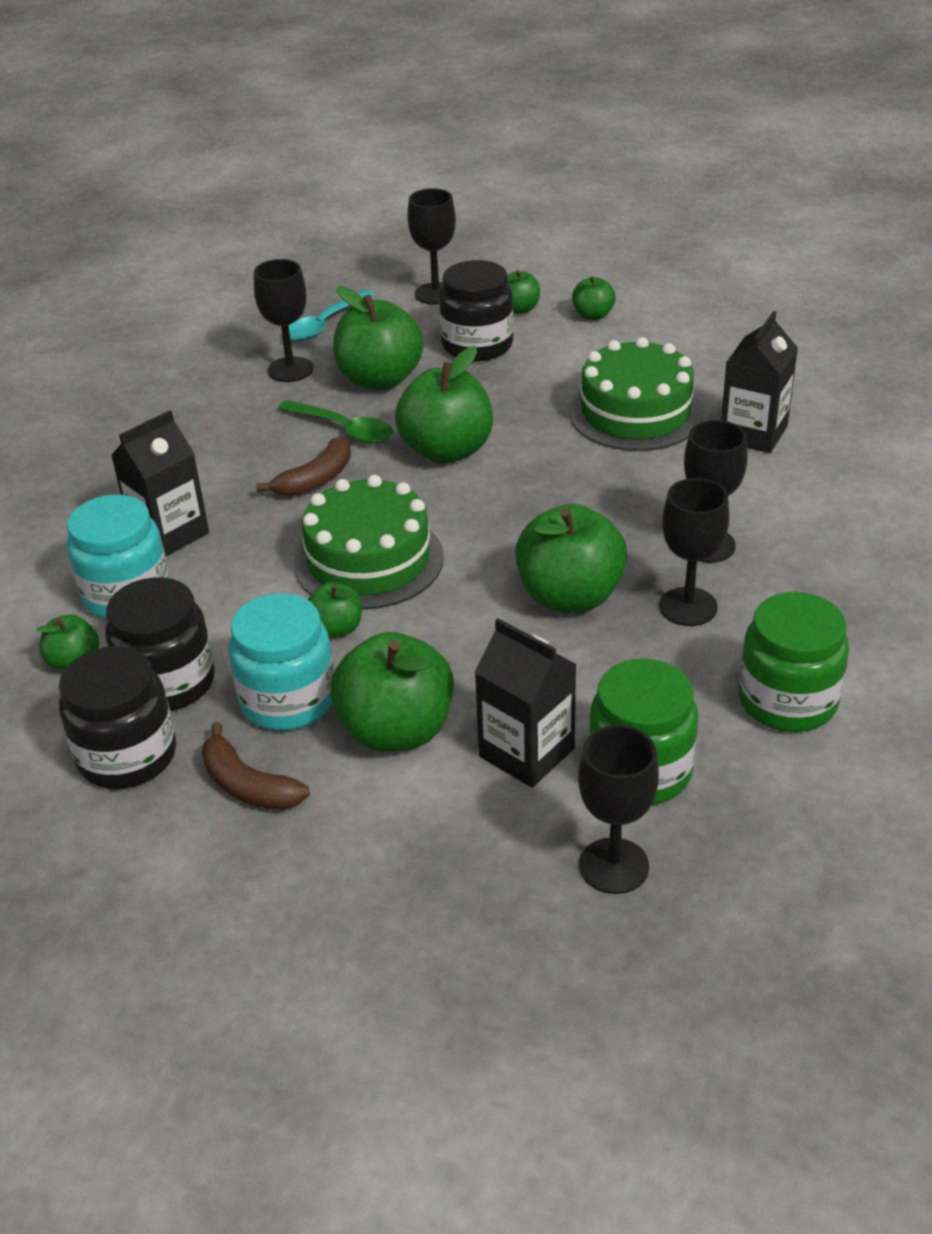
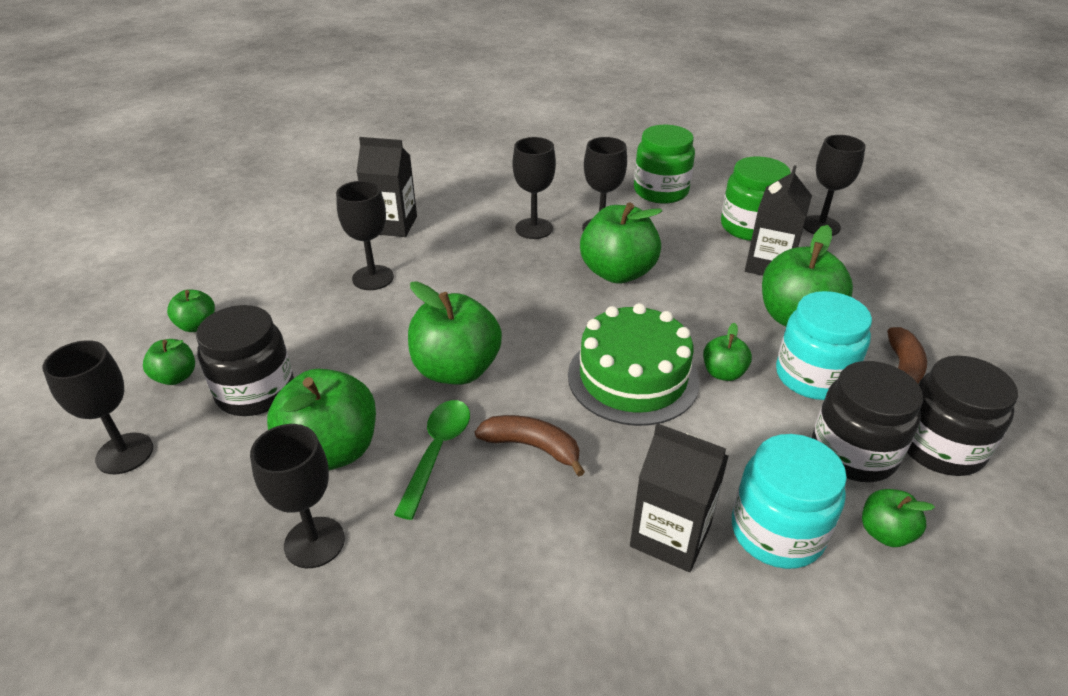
camera: 110 degrees left, 0 degrees up
(325, 324) = (193, 543): turquoise spoon -> none
(635, 413) = (373, 278): green cake -> black goblet

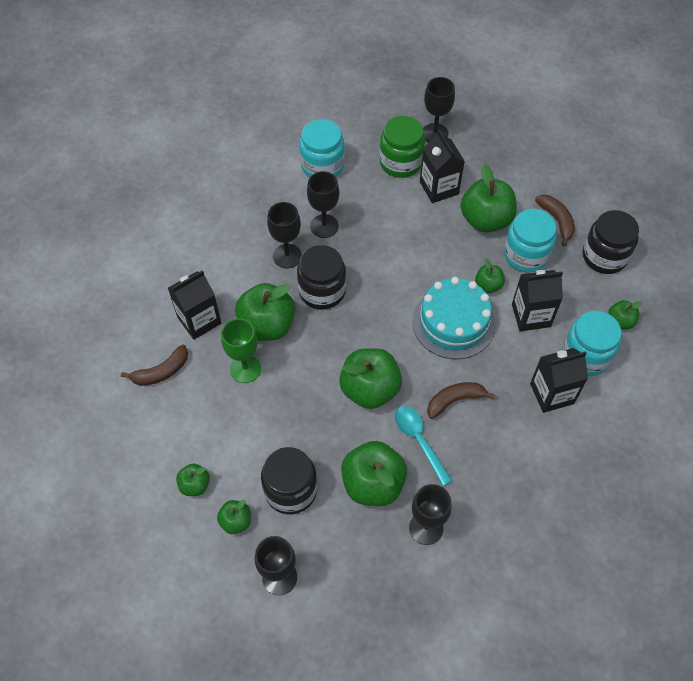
camera: 45 degrees left, 20 degrees up
(309, 237) = (161, 372): none -> brown banana
(373, 278) = (245, 369): black goblet -> green goblet
(437, 452) = (419, 441): green spoon -> turquoise spoon
(617, 273) = (371, 255): green apple -> green apple (267, 325)
(633, 378) = (453, 322): green cake -> turquoise cake
(661, 191) = (322, 166): green jar -> turquoise jar
(746, 435) = (531, 315): none -> black carton
(853, 453) = (577, 288): black jar -> black jar (322, 291)

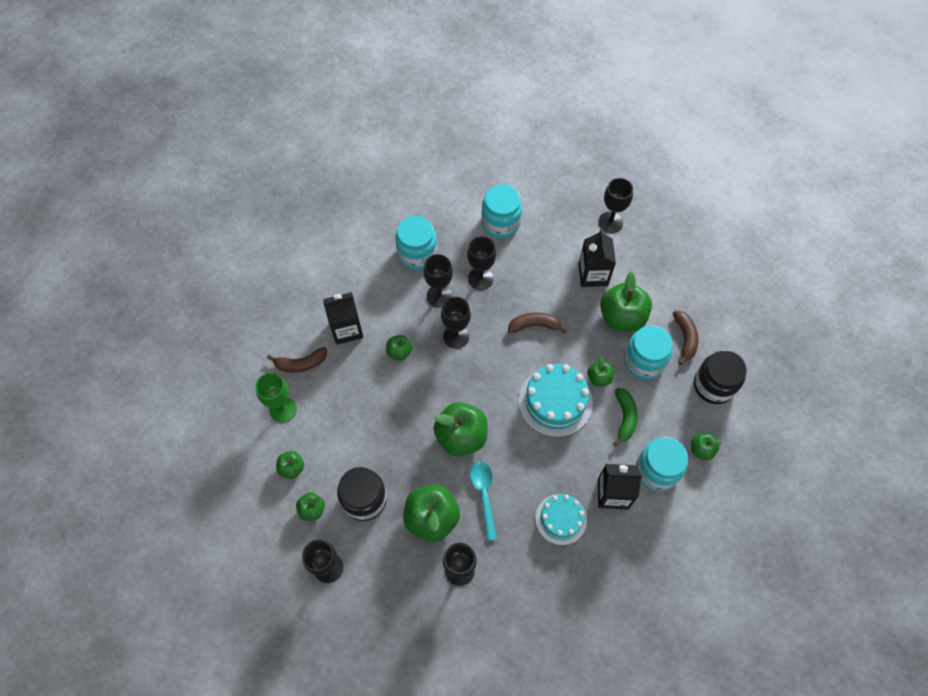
camera: 20 degrees right, 5 degrees up
(245, 369) = (367, 384): green goblet -> green goblet (283, 409)
(246, 221) = (417, 254): none -> turquoise jar
(267, 325) = (399, 352): green apple -> green apple, size x0.51
(322, 291) = (456, 336): black jar -> black goblet
(400, 162) = (569, 240): green jar -> none
(454, 400) = (528, 471): brown banana -> brown banana (534, 325)
(510, 437) = (561, 519): none -> turquoise cake
(531, 315) = (625, 418): black carton -> green banana

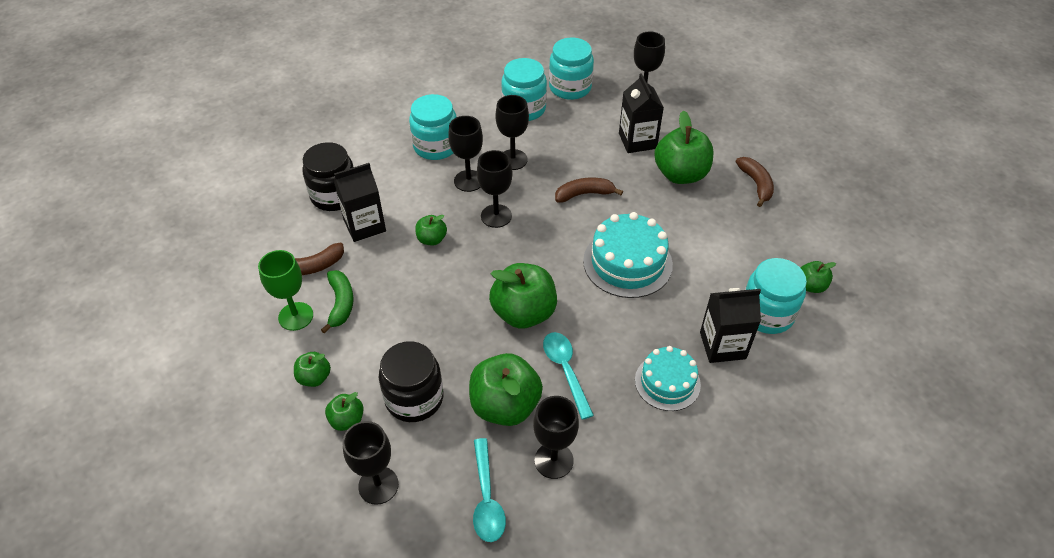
camera: 10 degrees left, 15 degrees down
(405, 592) = (487, 498): none -> turquoise spoon
(599, 378) = (671, 233): green apple -> none
(625, 418) = (713, 267): green banana -> green banana (341, 303)
(644, 361) = (717, 211): turquoise jar -> turquoise jar (570, 88)
(713, 385) = (802, 223): black jar -> black jar (334, 195)

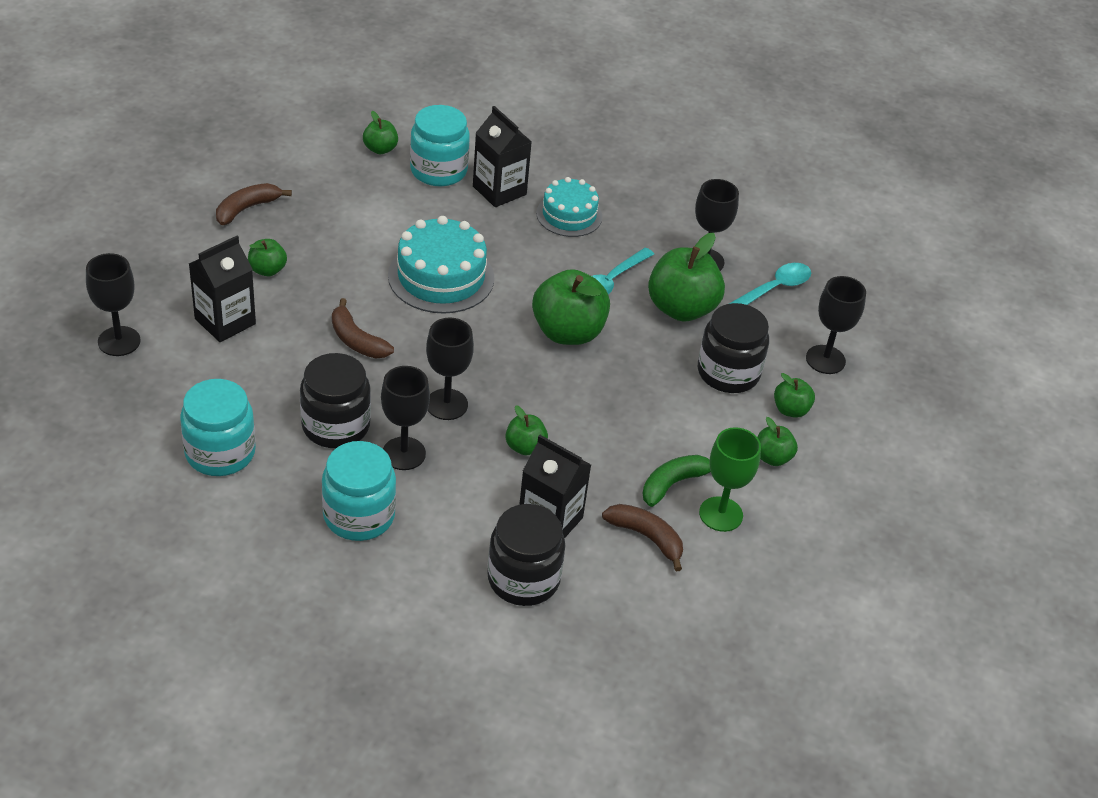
camera: 125 degrees left, 5 degrees down
(513, 160) = (336, 426): black goblet -> black jar
(570, 88) = (142, 420): turquoise jar -> none
(680, 174) = (267, 270): green apple -> green apple, size x0.51

